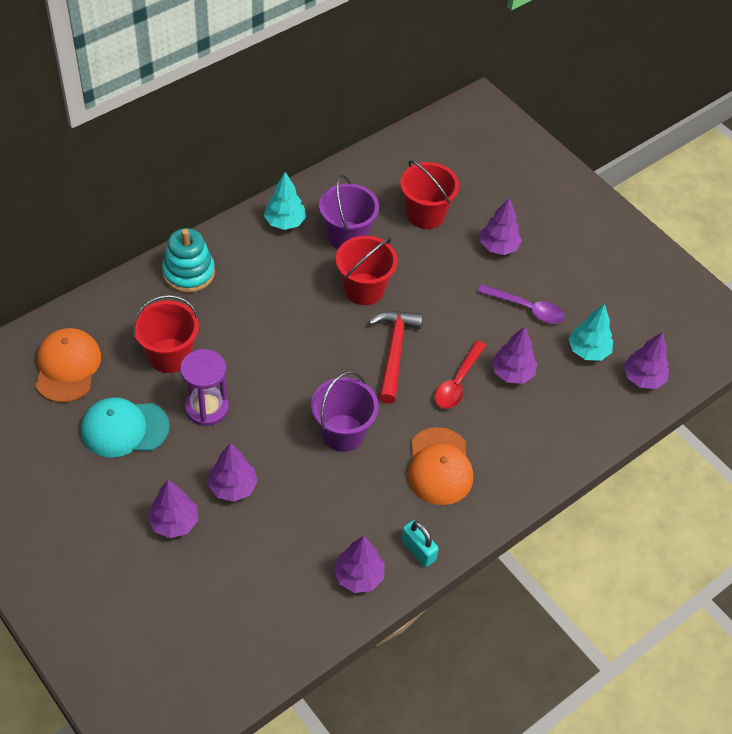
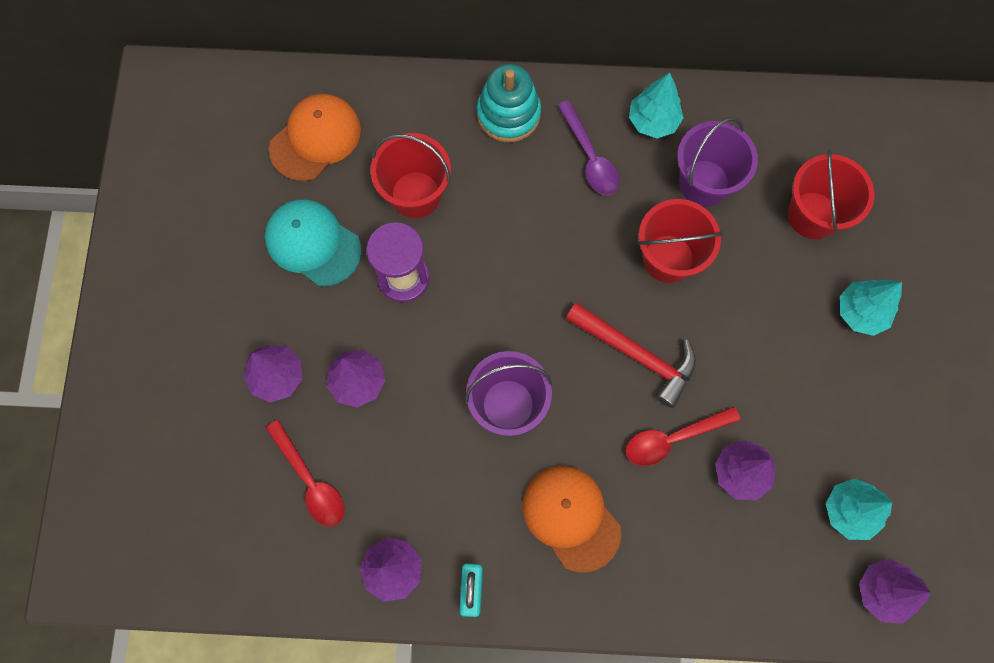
camera: 45 degrees right, 20 degrees up
(255, 566) = (310, 480): none -> red spoon
(394, 352) = (636, 354): red hammer -> red hammer turned 75 degrees clockwise
(439, 466) = (571, 517): orange cap -> orange cap turned 105 degrees clockwise
(498, 247) = (860, 312): purple tree -> turquoise tree
(527, 308) = (825, 409): purple spoon -> purple spoon (590, 157)

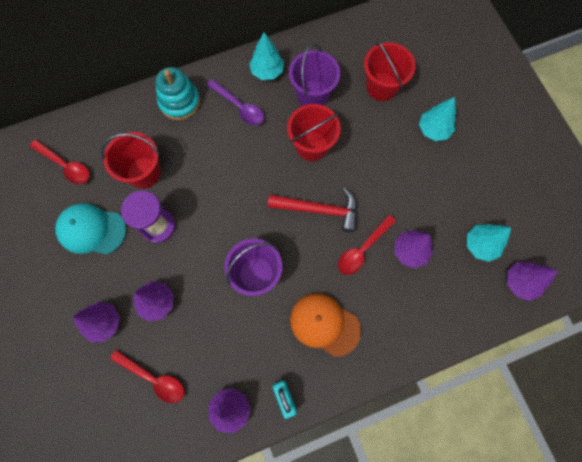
camera: 25 degrees left, 0 degrees up
(315, 139) = (65, 165): orange cap -> red spoon

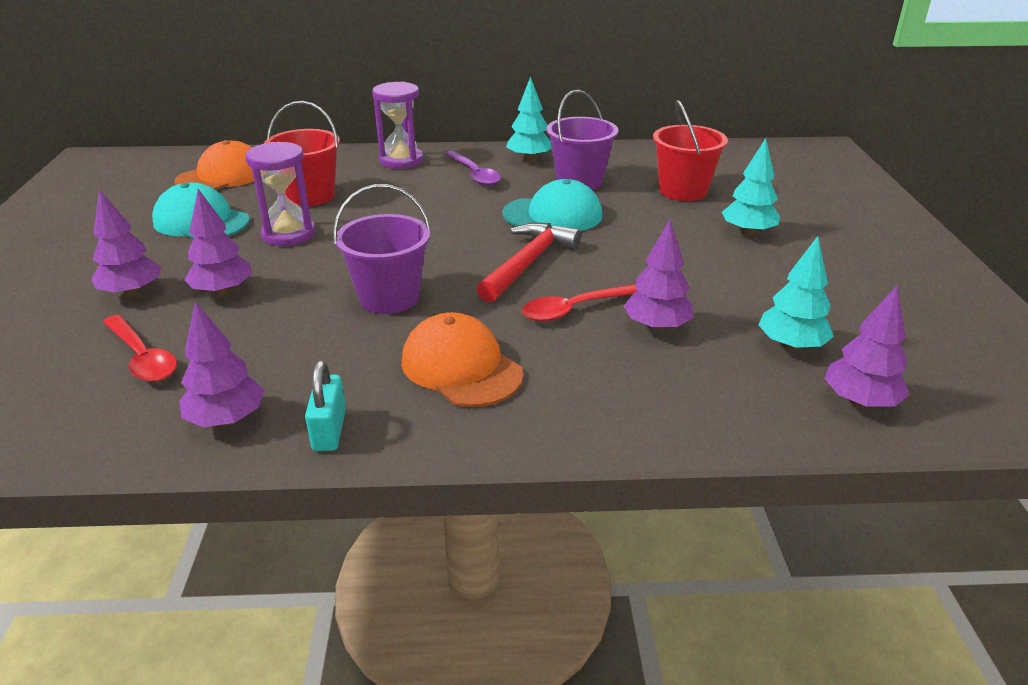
camera: 20 degrees right, 40 degrees down
(65, 165) = (222, 176): red spoon -> orange cap
(179, 102) = (401, 160): turquoise stacking toy -> purple hourglass
(312, 146) = (553, 215): red bucket -> turquoise cap
(319, 210) = (528, 263): red hammer -> red hammer turned 90 degrees counterclockwise

